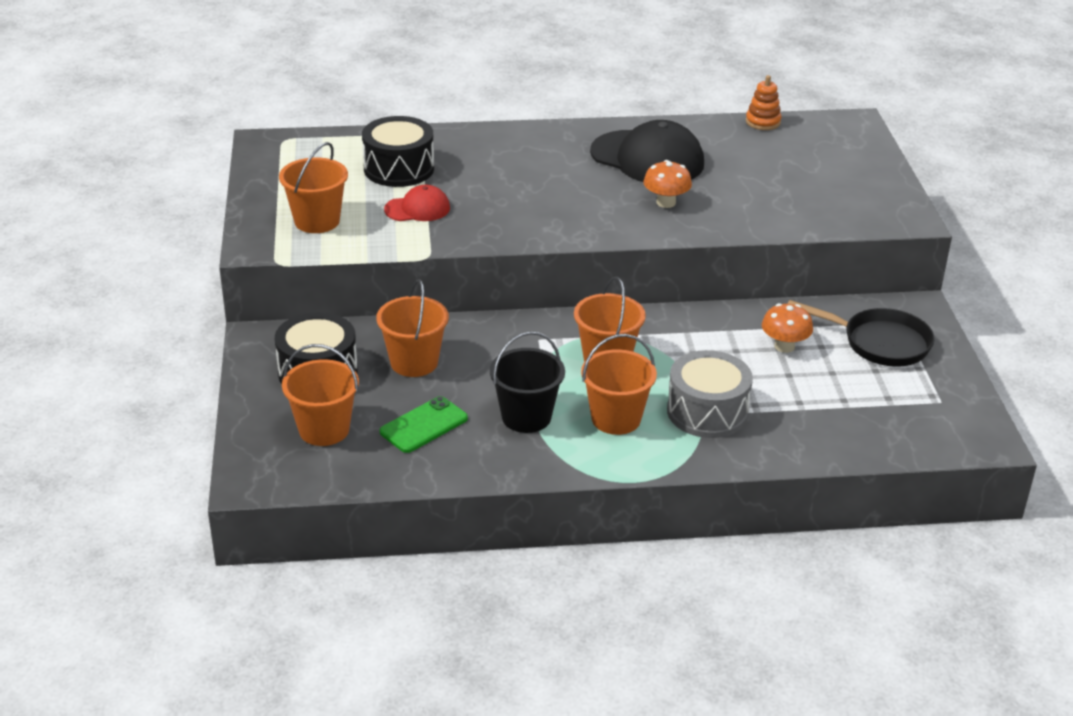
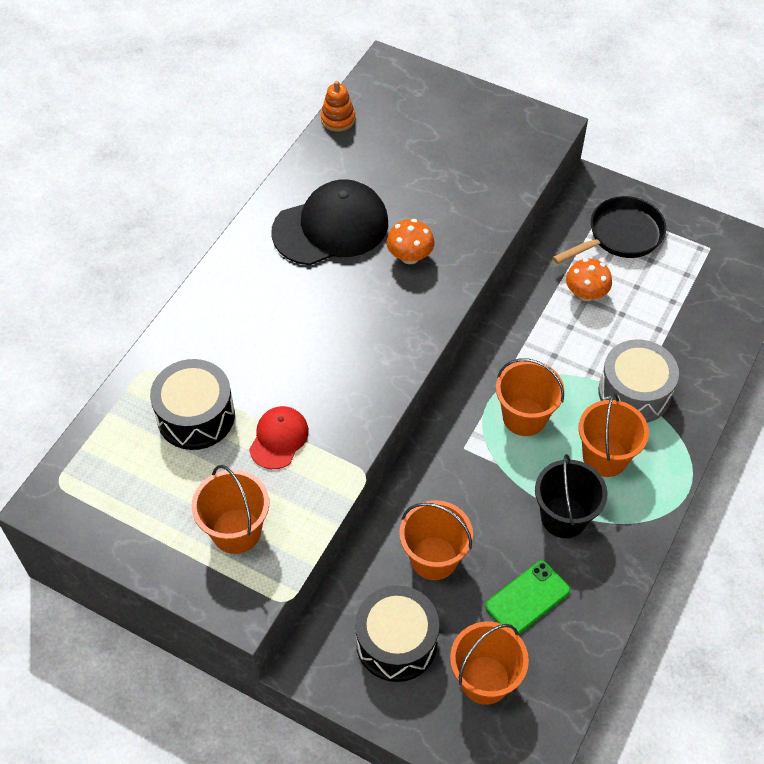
camera: 55 degrees left, 20 degrees up
(424, 425) = (527, 598): green phone -> green phone turned 60 degrees clockwise

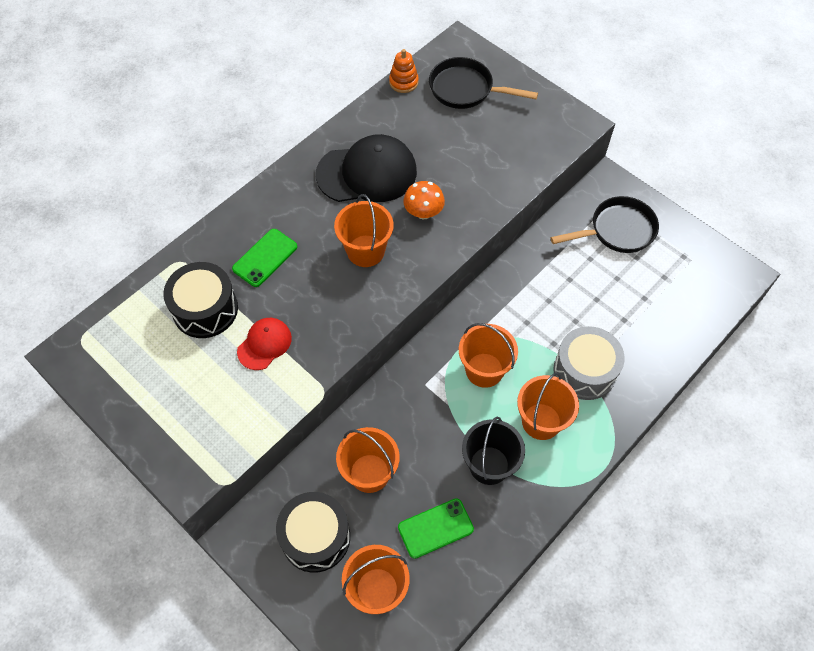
camera: 15 degrees right, 5 degrees up
(236, 531) = (204, 415): orange bucket -> orange bucket (365, 251)
(246, 344) = (265, 258): none -> green phone
(411, 114) = (466, 89): none -> black pan
(585, 294) = (571, 275): orange mushroom -> none

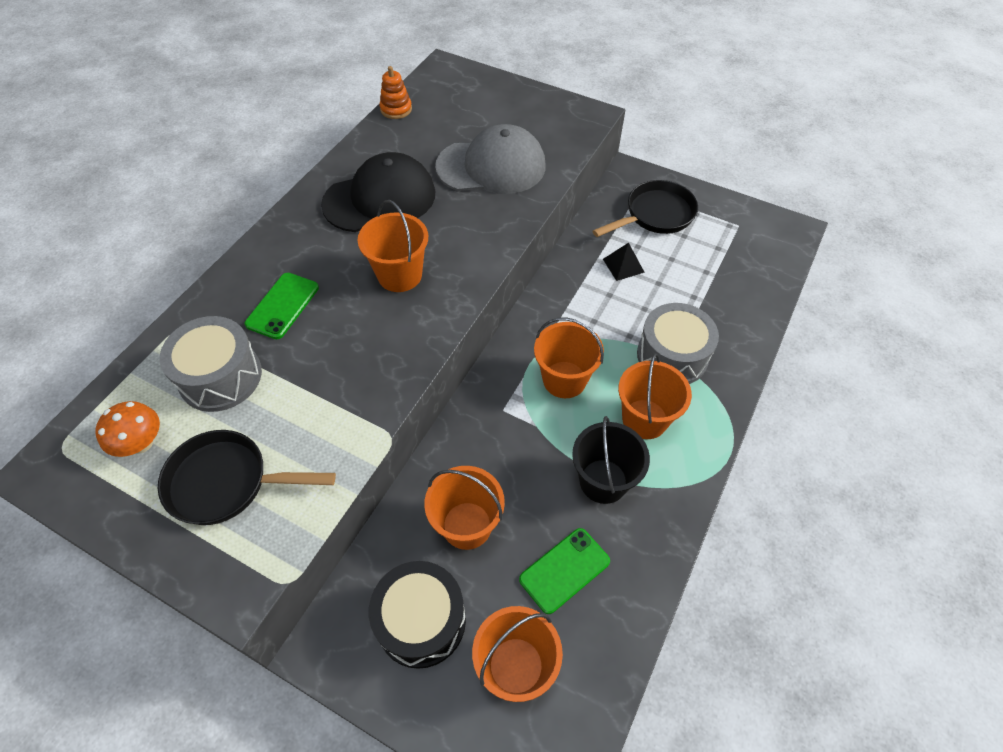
camera: 15 degrees left, 5 degrees down
(205, 309) = (220, 376): black drum -> grey drum
(264, 344) = (303, 400): red cap -> none
(423, 212) = (454, 224): orange mushroom -> orange mushroom (141, 443)
(466, 89) = (464, 105): black pan -> black pan (226, 482)
(472, 160) = (491, 166): none -> grey cap
(570, 275) = (623, 265): none -> black pyramid

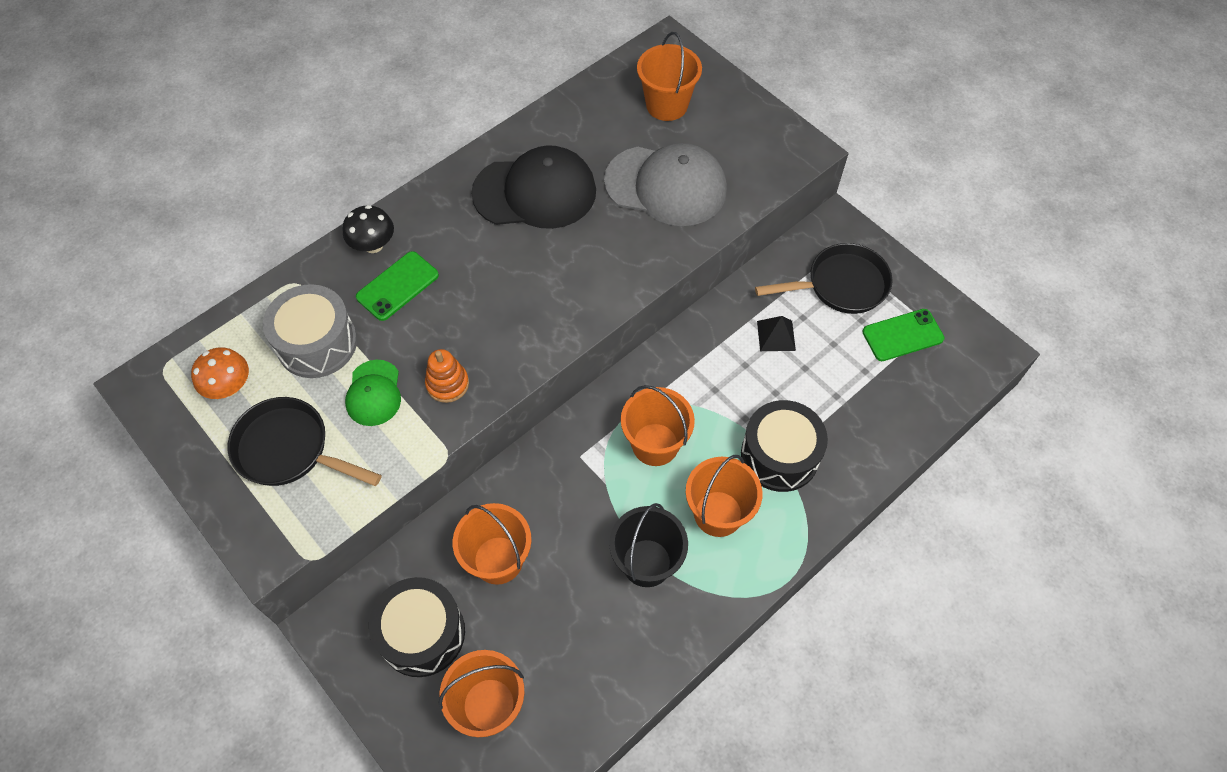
camera: 20 degrees right, 5 degrees up
(245, 278) = (373, 245): none -> black mushroom
(295, 404) = (374, 393): none -> green cap
(396, 109) = (594, 85): orange stacking toy -> orange stacking toy (447, 384)
(399, 275) = (521, 287): orange bucket -> orange bucket (667, 105)
(564, 570) = (571, 635): green phone -> green phone (902, 335)
(672, 356) = (779, 455): grey drum -> black drum

